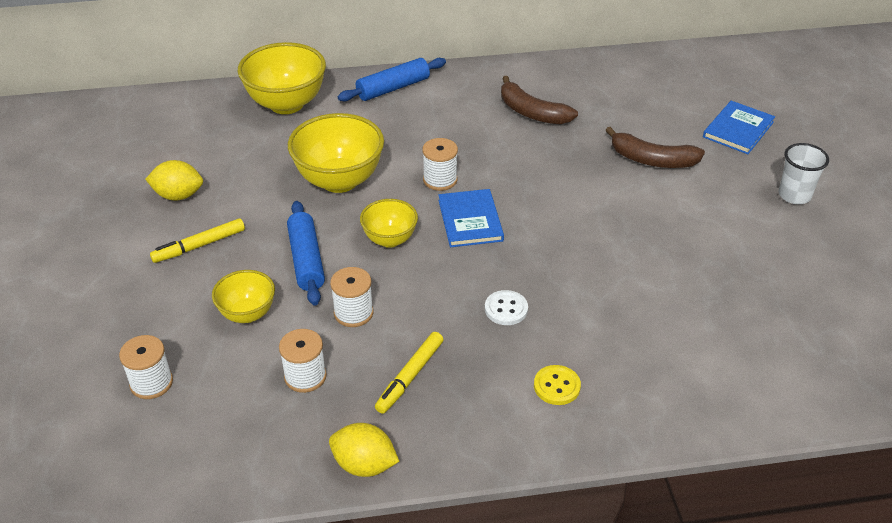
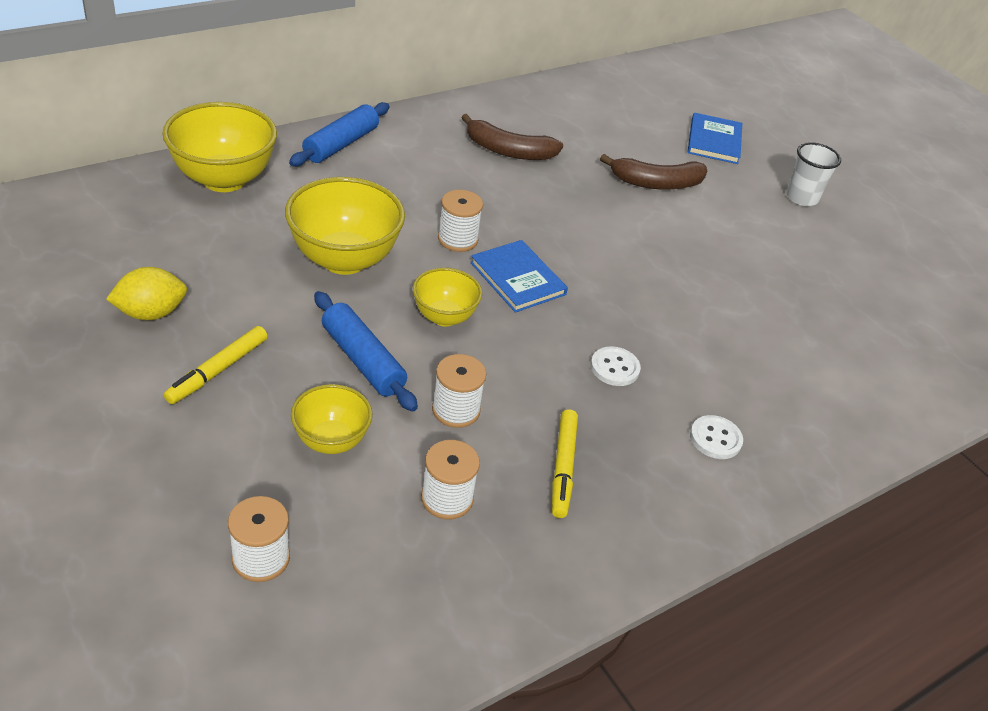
camera: 30 degrees left, 0 degrees up
(364, 465) = (577, 583): yellow lemon -> none
(557, 386) = (715, 439): yellow button -> white button

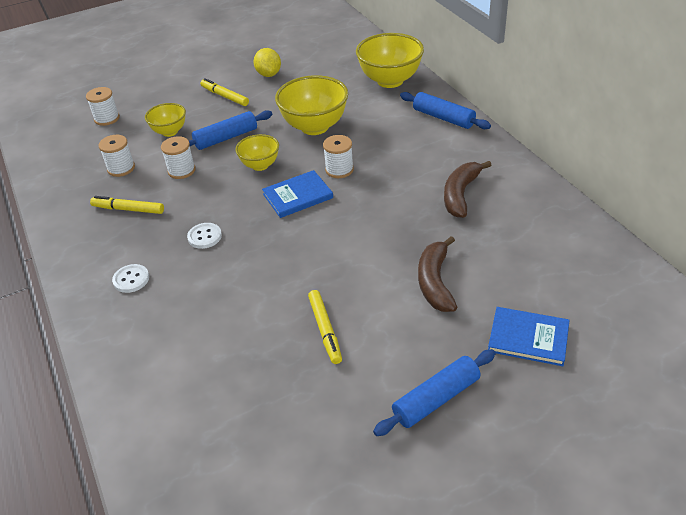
camera: 105 degrees right, 0 degrees up
(745, 260) = (325, 330): none -> yellow marker
(802, 197) = (436, 399): white cup -> blue rolling pin

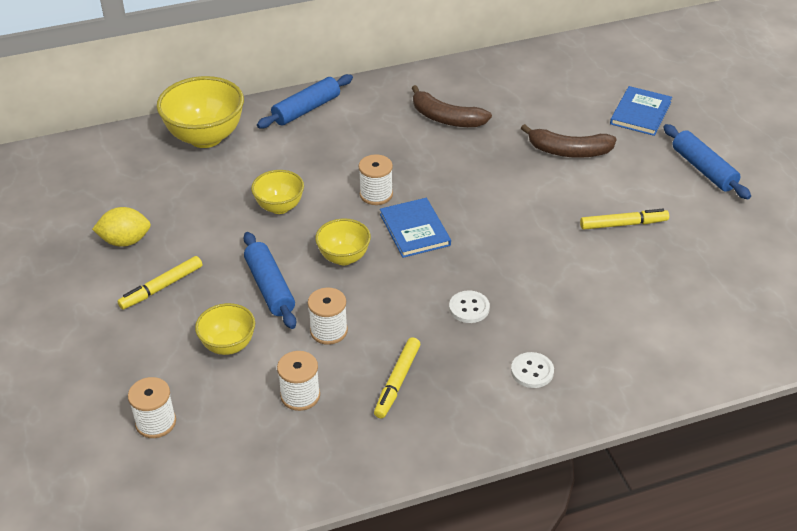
camera: 85 degrees left, 0 degrees up
(314, 127) = (279, 207): yellow bowl -> yellow bowl, size x0.57

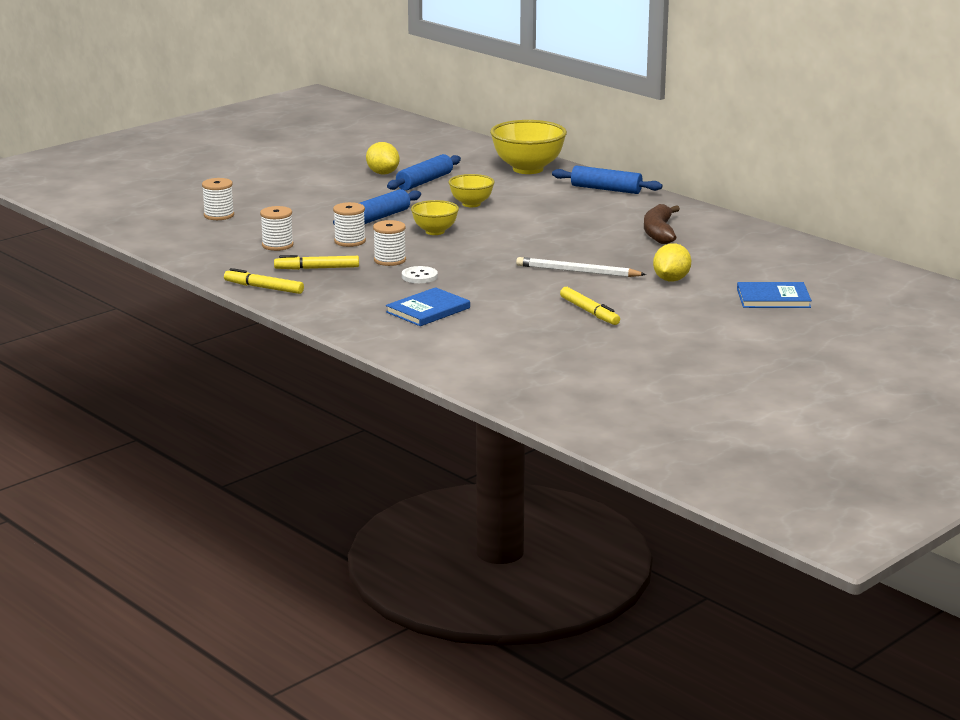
camera: 65 degrees right, 20 degrees down
(161, 287) = (346, 191): yellow marker -> yellow marker (264, 288)
(228, 345) = (307, 218): yellow bowl -> none
(376, 194) = (523, 228): white spool -> white spool (390, 260)
(415, 230) = (494, 246): blue book -> blue book (428, 310)
(517, 198) = (577, 271): none -> white pencil
(532, 371) = (368, 305): white button -> none
(569, 151) = (671, 280): brown banana -> yellow lemon
(703, 169) = (715, 332): blue rolling pin -> blue rolling pin (424, 181)

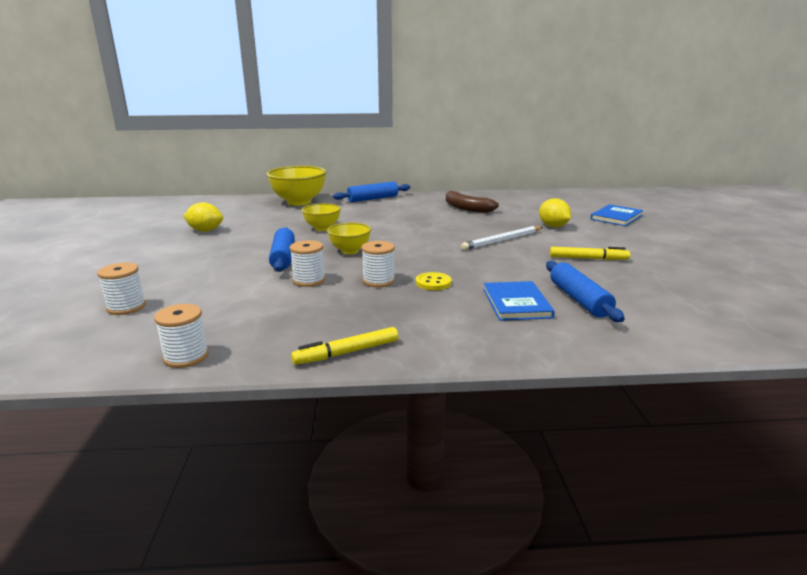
camera: 50 degrees left, 0 degrees up
(277, 245) = (255, 308): white spool -> white spool (186, 357)
(317, 268) = (343, 312): yellow marker -> none
(419, 276) = (433, 283): white button -> yellow button
(424, 181) = (251, 226): blue rolling pin -> blue rolling pin (579, 299)

